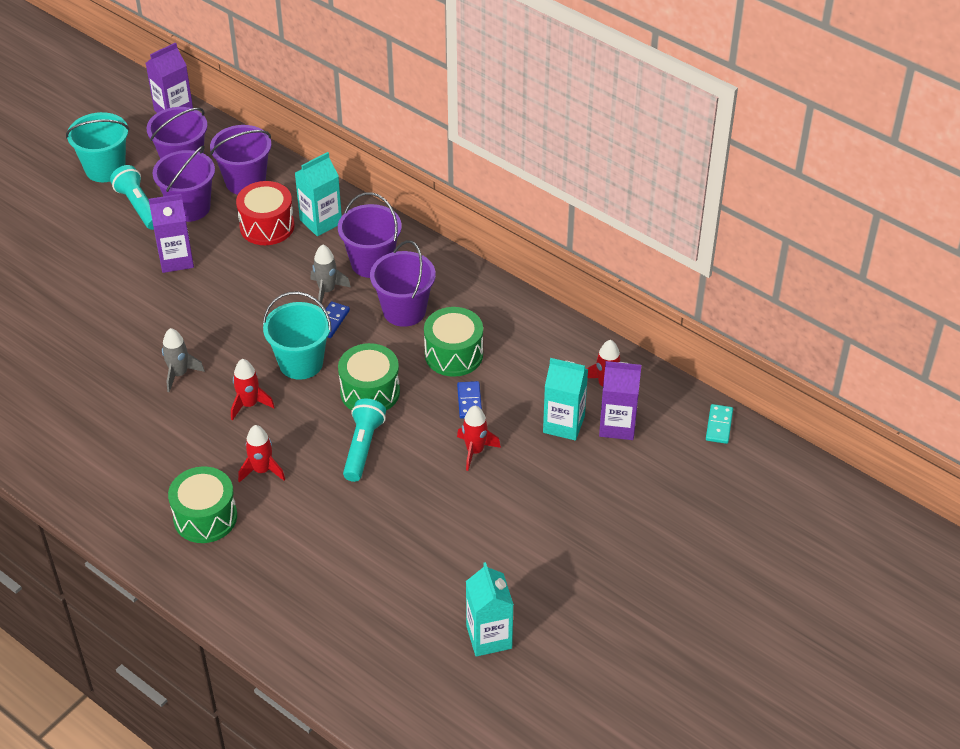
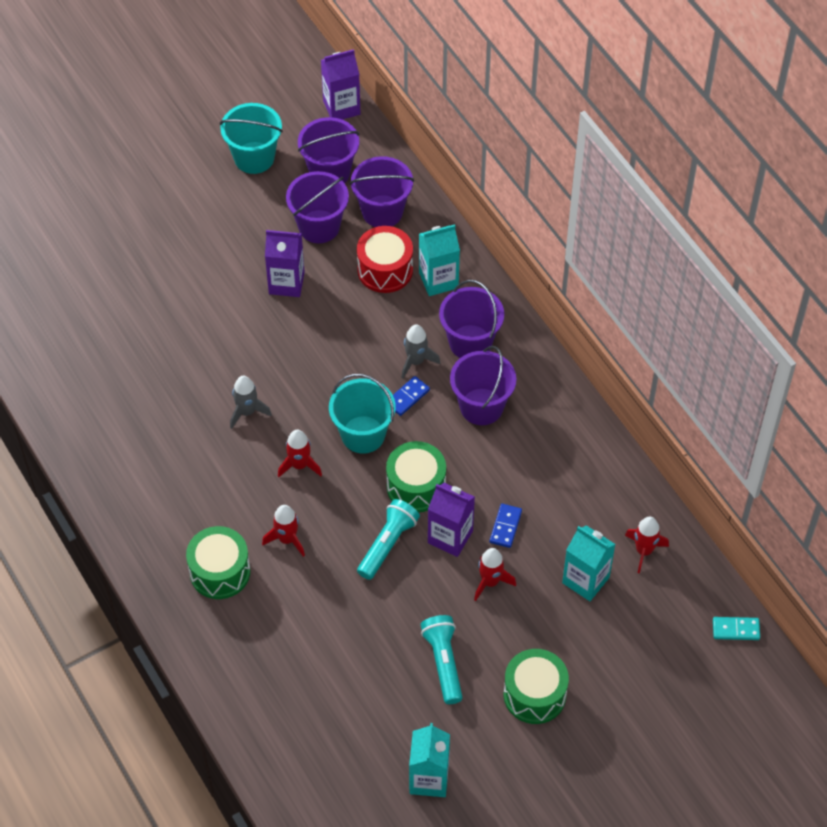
camera: 20 degrees right, 10 degrees up
(138, 206) = (271, 211): turquoise flashlight -> turquoise flashlight (443, 663)
(453, 354) = (510, 470): green drum -> green drum (534, 695)
(617, 425) = (637, 598): purple carton -> purple carton (450, 537)
(719, 425) = (736, 629): turquoise domino -> turquoise domino turned 60 degrees clockwise

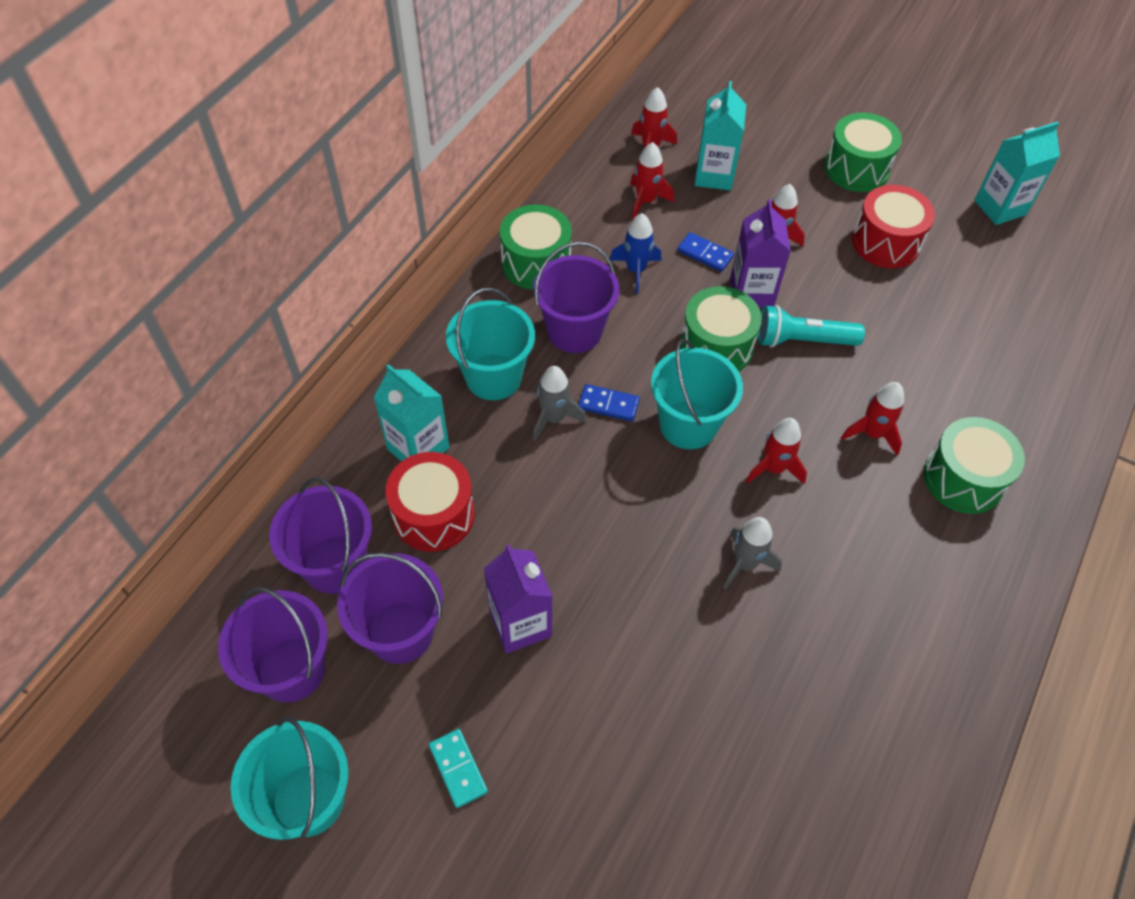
camera: 120 degrees left, 0 degrees up
(341, 107) = (150, 720): purple carton -> none
(443, 663) = (885, 242): turquoise flashlight -> red drum
(470, 342) = (493, 377): purple bucket -> turquoise bucket
(505, 527) = (705, 254): blue domino -> blue domino turned 45 degrees clockwise
(515, 472) = (635, 270): none -> blue rocket
(560, 412) = (536, 263): none -> green drum
(583, 515) = (646, 201): none -> red rocket
(736, 629) = (681, 68): turquoise domino -> turquoise domino (458, 768)

